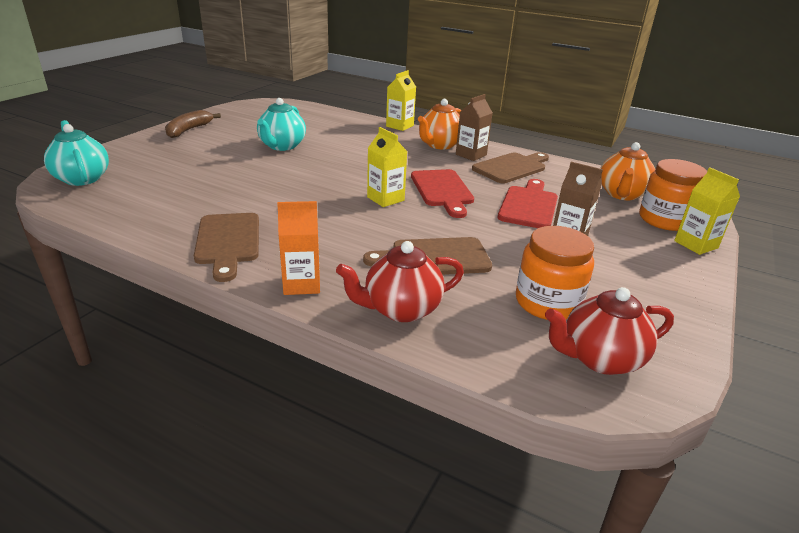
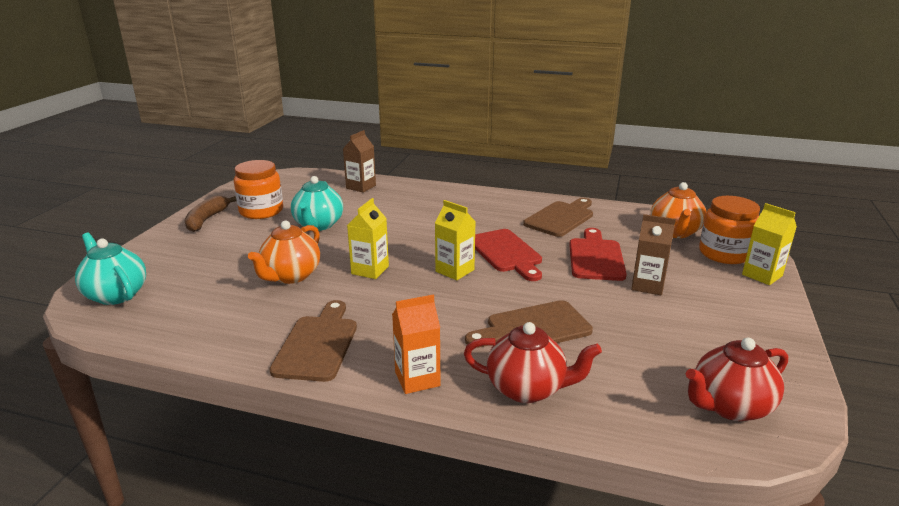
camera: 10 degrees left, 5 degrees down
(228, 242) = (317, 344): brown cutting board -> brown cutting board turned 150 degrees counterclockwise
(399, 126) = (429, 185): yellow carton -> yellow carton (370, 270)
(401, 309) = (527, 389): red teapot -> red teapot turned 135 degrees counterclockwise
(439, 145) = (479, 202): orange teapot -> orange teapot (290, 276)
(471, 155) = (515, 209): brown carton -> brown carton (361, 187)
(547, 303) = (659, 358): orange jar -> orange jar (261, 211)

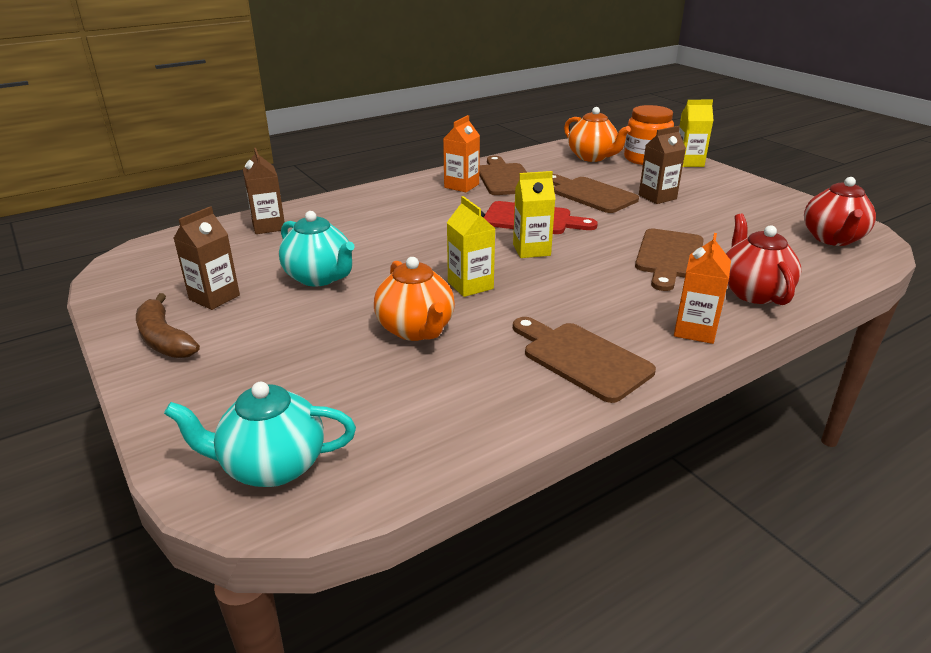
camera: 50 degrees left, 5 degrees up
(261, 211) = (214, 297): orange jar -> brown carton
(518, 210) = (461, 186): none -> orange carton
(527, 389) = (753, 292): red teapot -> red teapot turned 60 degrees counterclockwise
(595, 257) = (590, 194): red cutting board -> brown cutting board

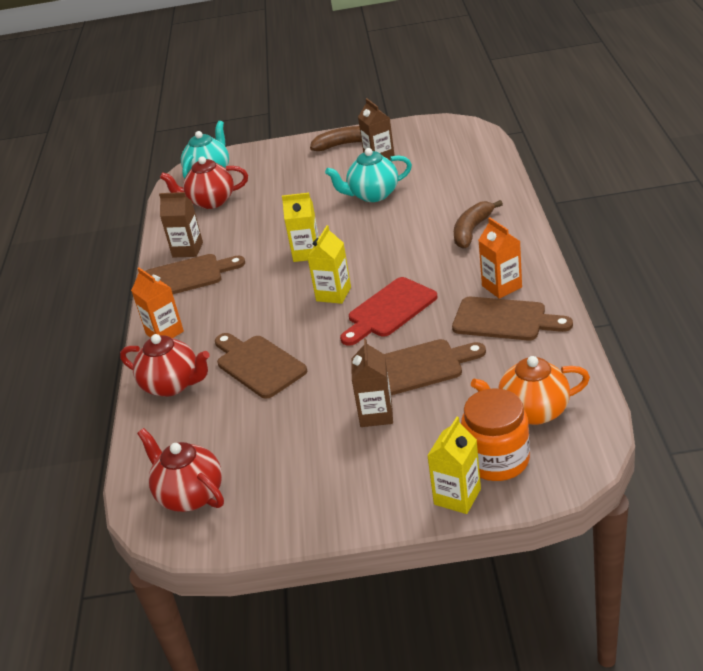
camera: 125 degrees right, 5 degrees up
(268, 226) = (478, 178): brown carton -> brown carton (187, 250)
(376, 419) = (211, 201): none -> red teapot
(379, 211) = (472, 230): none -> brown banana
(416, 329) = (275, 223): orange teapot -> none

